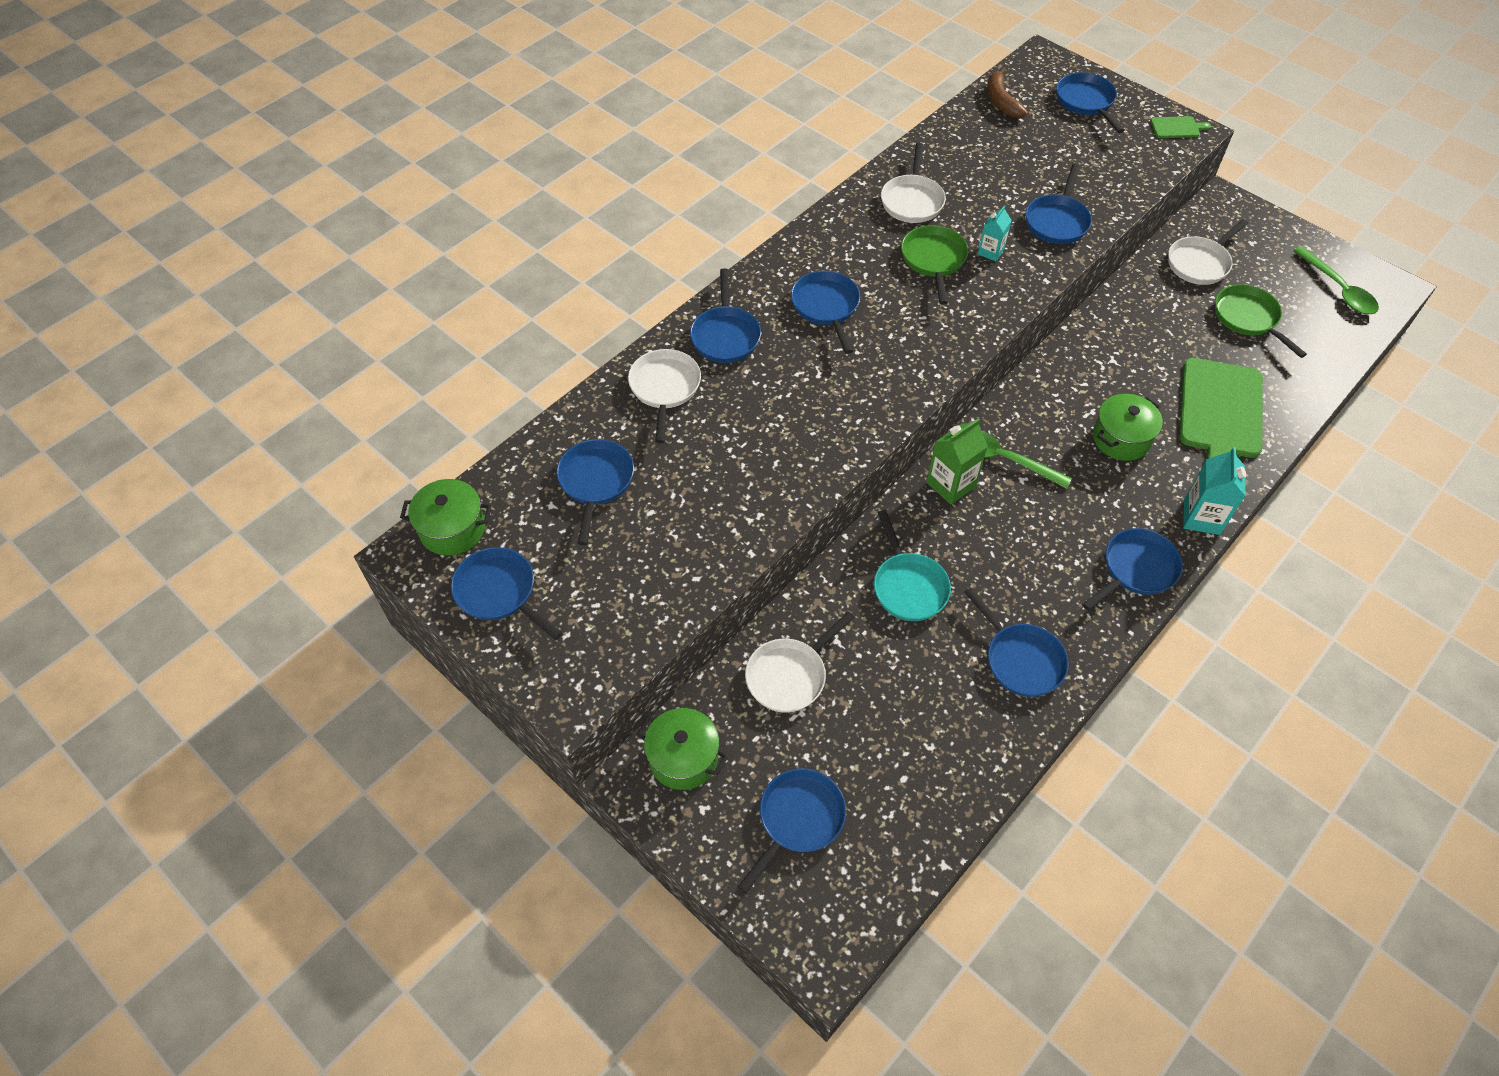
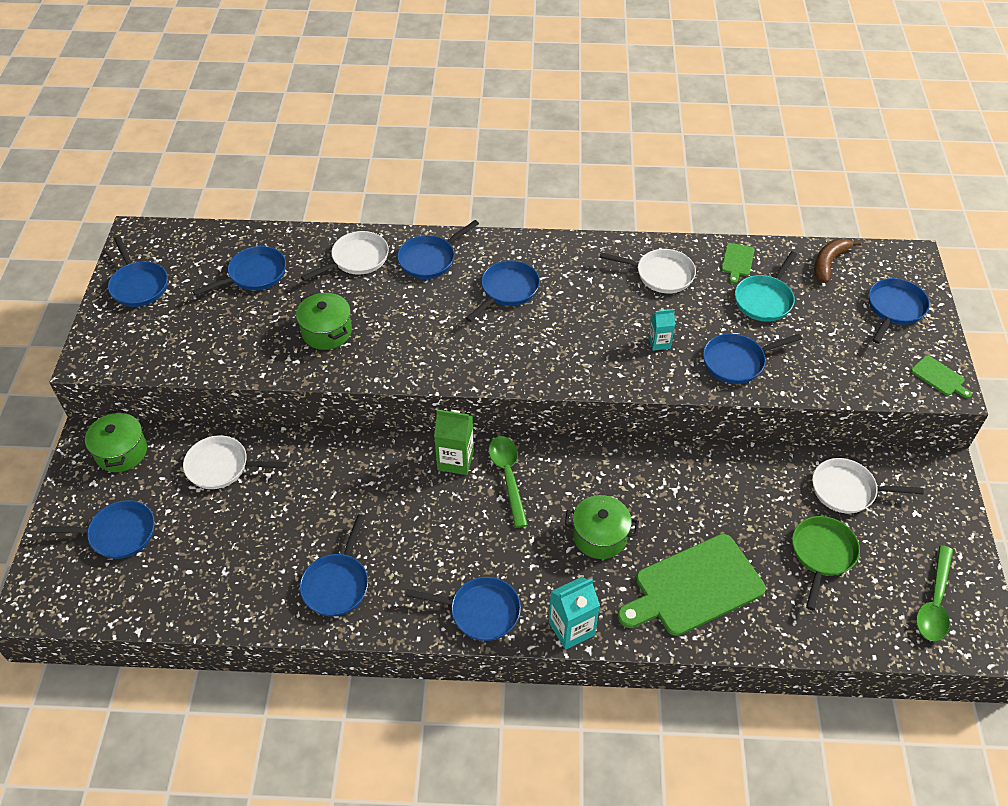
camera: 50 degrees right, 5 degrees down
(452, 529) = (167, 240): green pot -> green pot (327, 332)
(499, 592) = (138, 285): blue pan -> blue pan turned 150 degrees clockwise
(908, 586) = (345, 487): turquoise pan -> turquoise pan (764, 300)
(912, 200) = (660, 274): white pan -> white pan turned 135 degrees counterclockwise
(933, 260) = (614, 318): green pan -> none
(945, 148) = (737, 261): none -> green cutting board

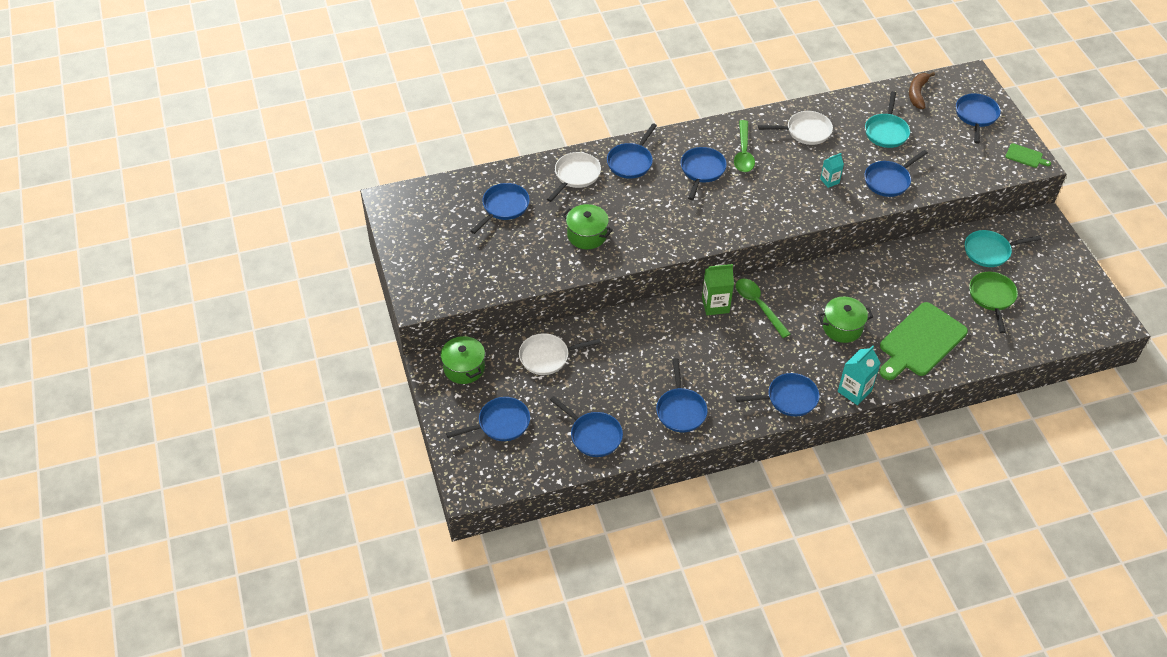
camera: 20 degrees left, 0 degrees up
(138, 285) = (418, 238): blue pan -> blue pan (593, 435)
(737, 261) = (854, 108): green cutting board -> none
(847, 490) = (989, 251): white pan -> turquoise pan
(934, 602) = (1074, 307): green spoon -> green spoon (743, 153)

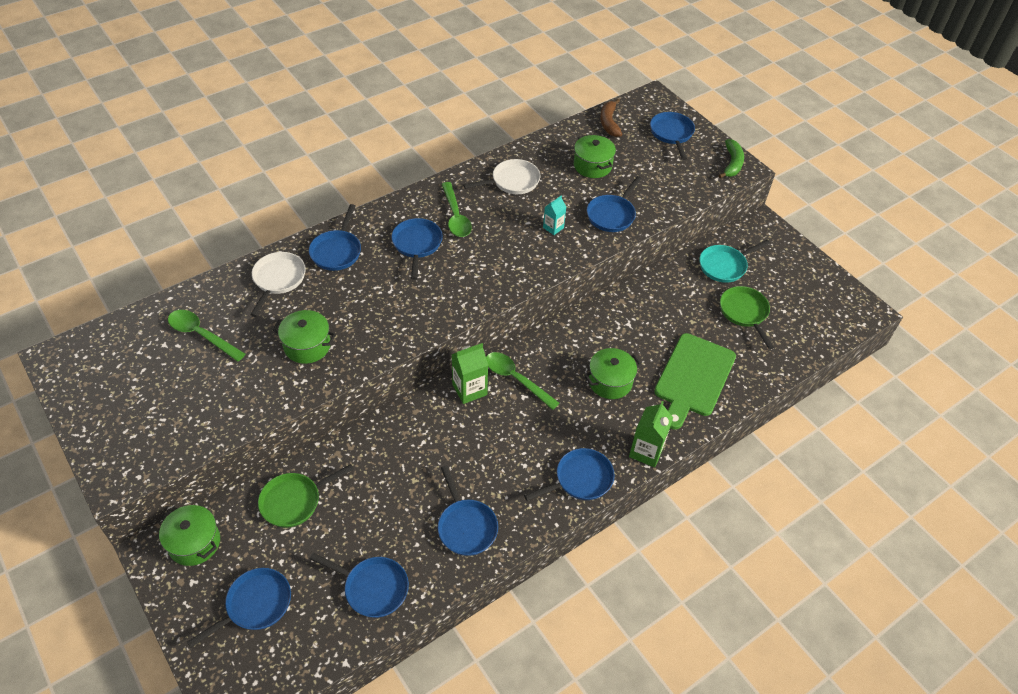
camera: 20 degrees left, 0 degrees up
(504, 207) = (201, 335): blue pan -> green spoon
(547, 357) = (294, 501): white pan -> green pan
(854, 391) = (646, 451): turquoise carton -> green carton
(886, 132) = (592, 166): turquoise pan -> green pot
(1025, 156) = (732, 163): green cutting board -> green banana

